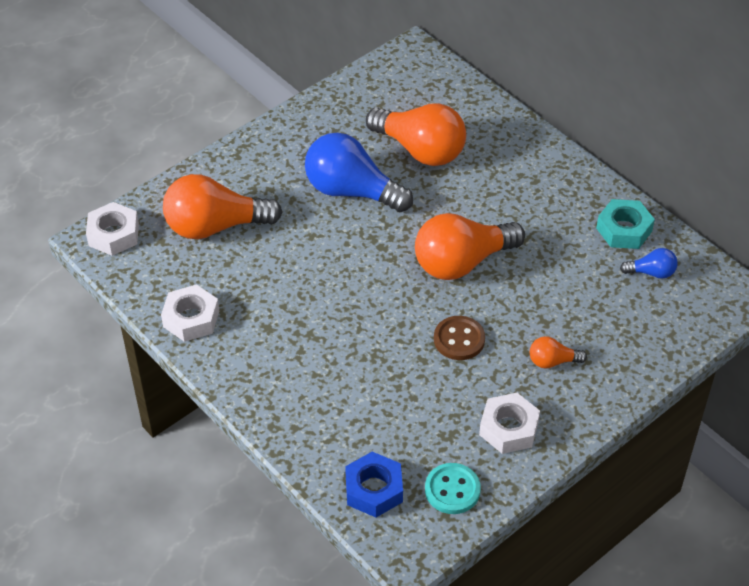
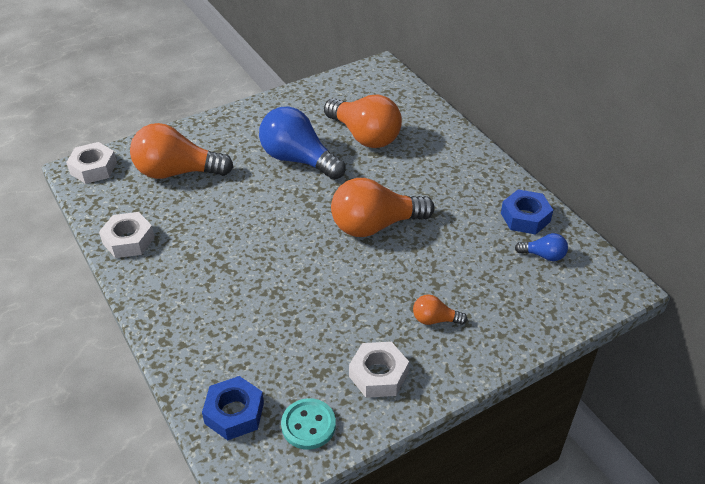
camera: 10 degrees right, 5 degrees down
(459, 339) = (354, 289): brown button -> none
(624, 230) = (525, 217): turquoise nut -> blue nut

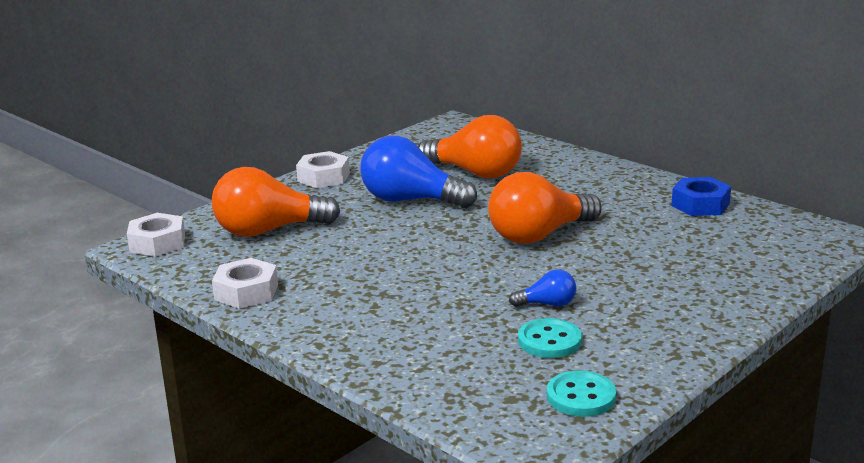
camera: 15 degrees left, 20 degrees down
(234, 413) = (484, 404): blue nut -> none
(318, 354) = (549, 341): none -> turquoise button
(378, 375) = (631, 344): white nut -> white nut (323, 177)
(435, 319) = (662, 292): orange light bulb -> none
(543, 255) = (741, 228): blue light bulb -> blue light bulb (547, 304)

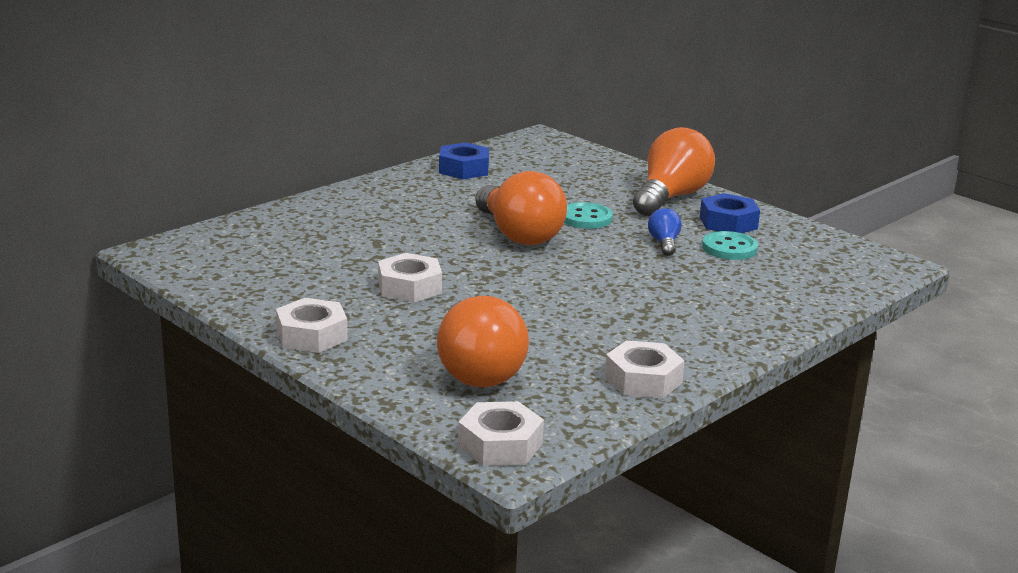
camera: 90 degrees left, 0 degrees up
(411, 200) = (409, 287): blue light bulb -> white nut
(475, 173) = (339, 251): orange light bulb -> orange light bulb (670, 197)
(581, 396) = (813, 245): turquoise button -> turquoise button (586, 218)
(628, 343) = (728, 223): none -> blue nut

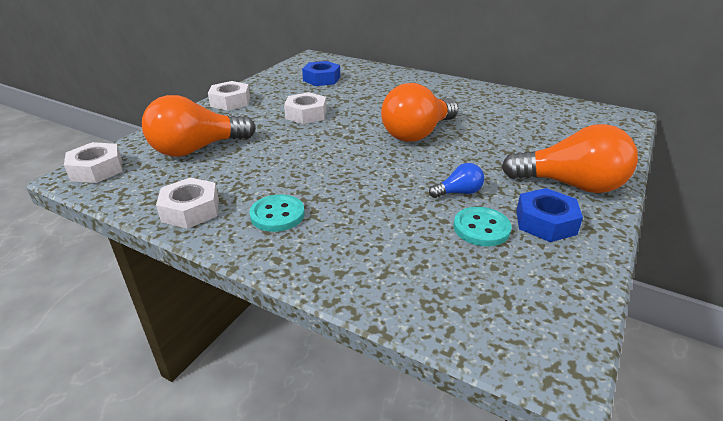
camera: 75 degrees right, 10 degrees up
(464, 169) = (515, 101): blue nut -> blue nut (321, 79)
(586, 218) = (476, 153): turquoise button -> turquoise button (277, 215)

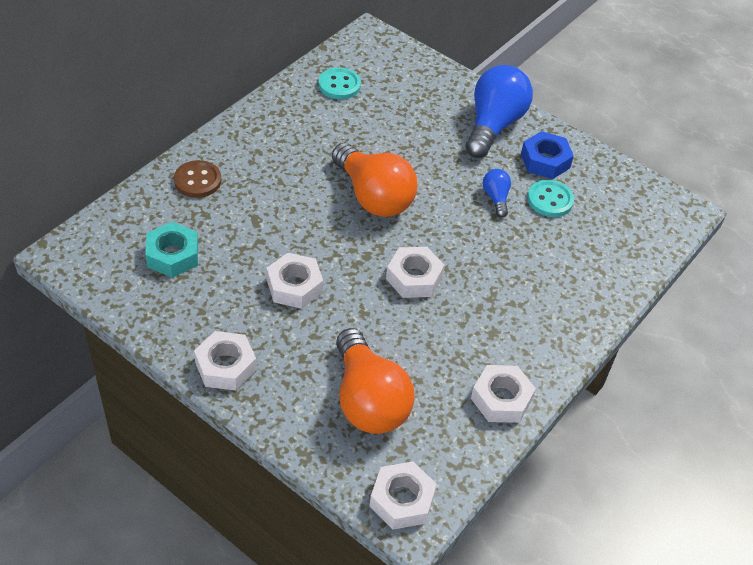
camera: 85 degrees left, 15 degrees up
(277, 215) = (517, 330): turquoise button -> turquoise button (339, 85)
(321, 79) = (173, 255): blue nut -> turquoise nut
(330, 157) = (414, 278): none -> white nut
(392, 78) = (197, 181): none -> brown button
(570, 185) = (493, 125): orange light bulb -> blue light bulb

